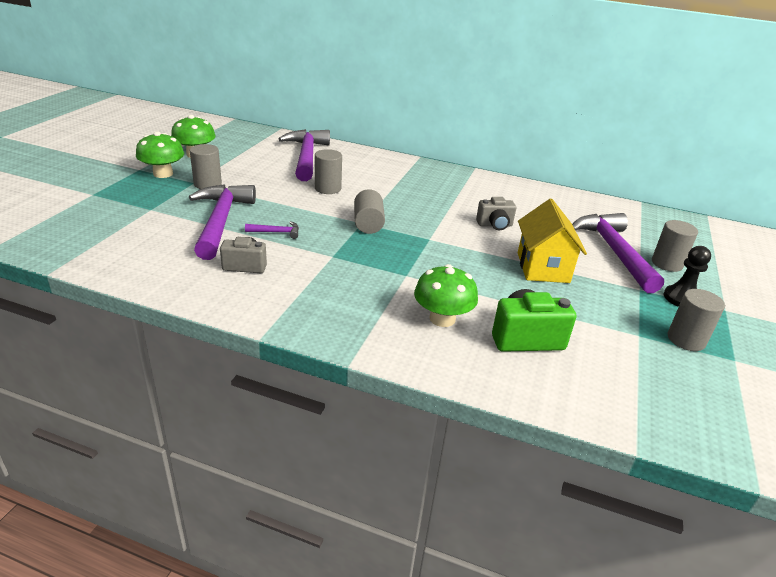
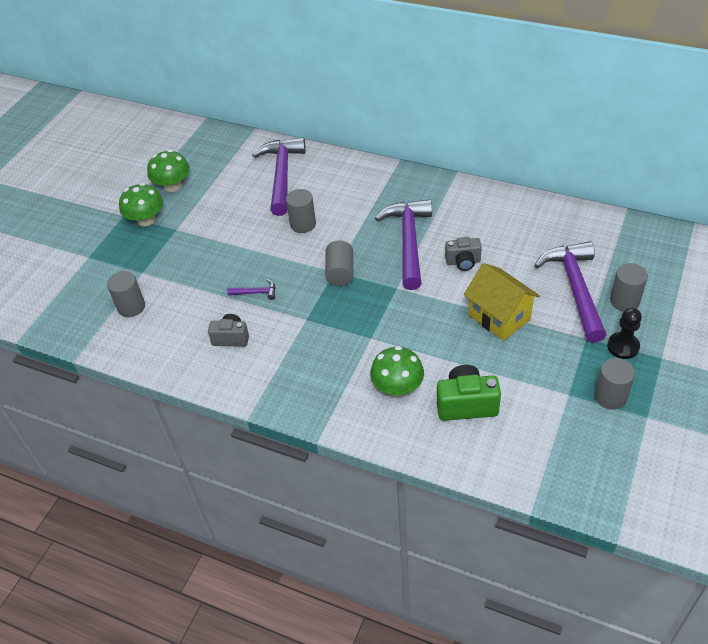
camera: 10 degrees right, 15 degrees up
(207, 184) = (189, 230): grey cylinder -> grey cylinder (131, 307)
(220, 221) = (205, 282): purple hammer -> purple hammer (408, 242)
(542, 267) = (499, 317): yellow house -> yellow house turned 45 degrees counterclockwise

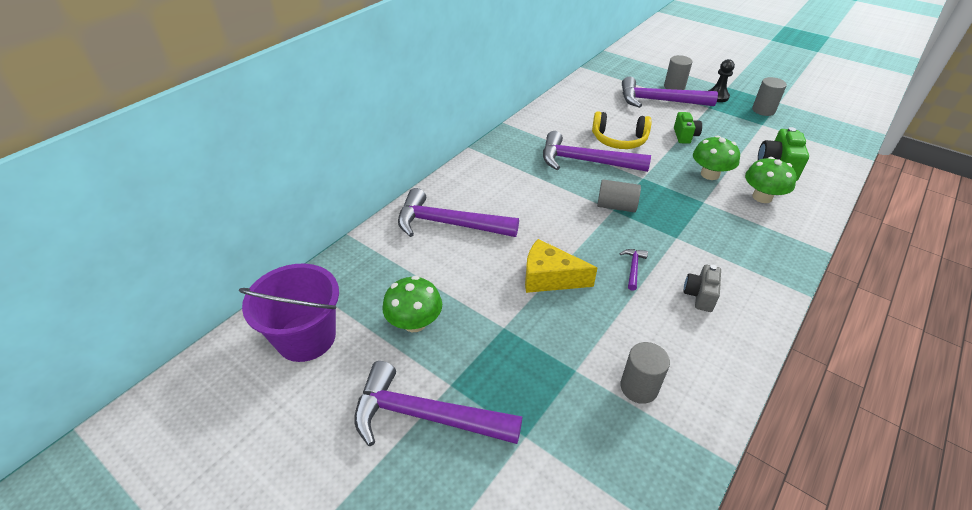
camera: 80 degrees left, 5 degrees down
(99, 211) = (425, 416): none -> purple hammer
(146, 220) = (472, 358): green mushroom -> green mushroom (710, 174)
(152, 144) = (306, 337): none -> purple bucket
(232, 244) = (549, 278): none -> yellow cheese
(303, 224) = (537, 220): grey cylinder -> none
(463, 262) = (619, 140): grey camera -> yellow headphones
(499, 317) = (685, 136): yellow house -> green camera

